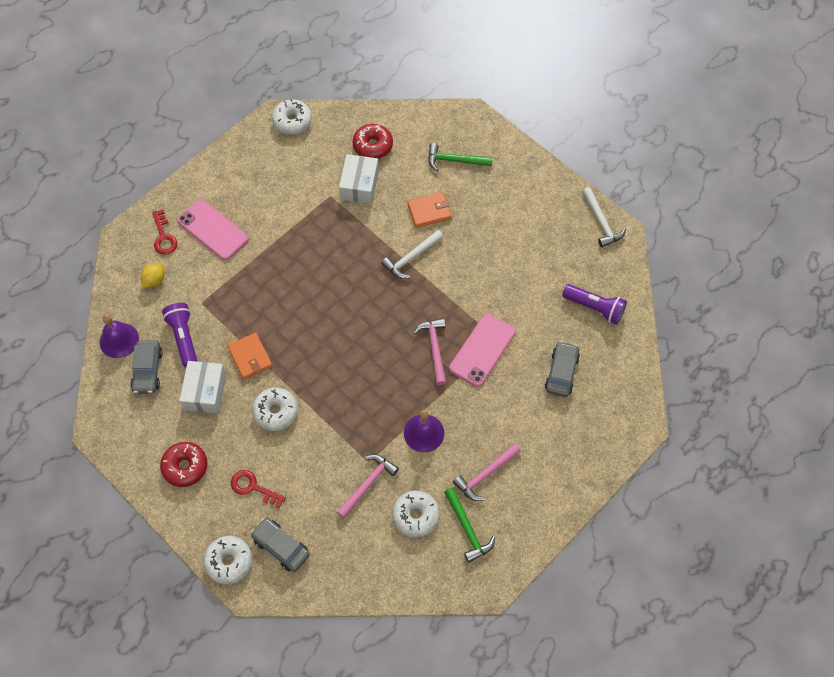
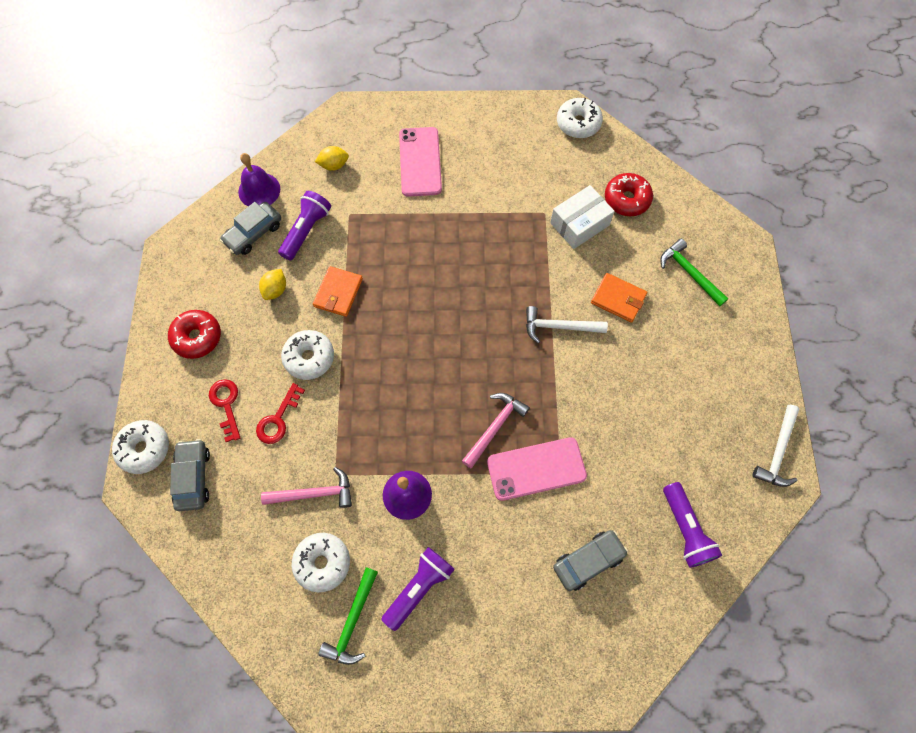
camera: 45 degrees right, 5 degrees up
(163, 237) = (377, 136): red key -> red key (278, 419)
(205, 392) = (275, 290): white box -> yellow lemon
(485, 475) = (419, 587): pink hammer -> purple flashlight

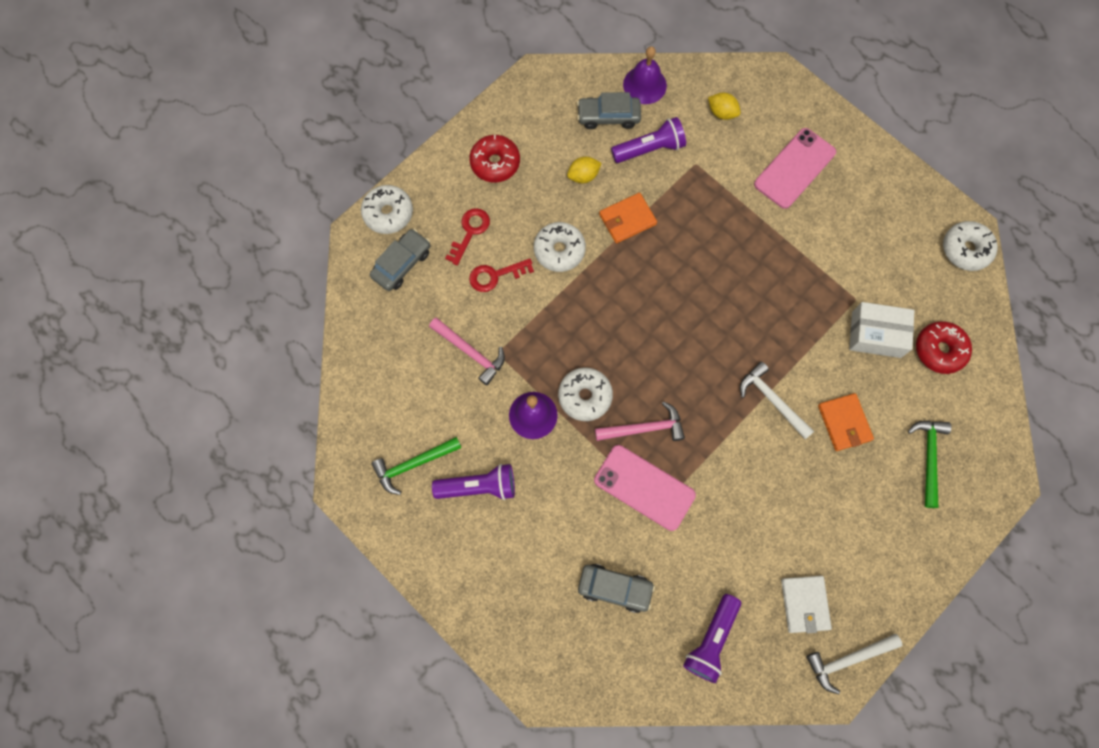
camera: 45 degrees right, 5 degrees up
(322, 563) = (431, 405): white donut -> white donut (585, 396)
(716, 443) = (804, 604): none -> white wallet

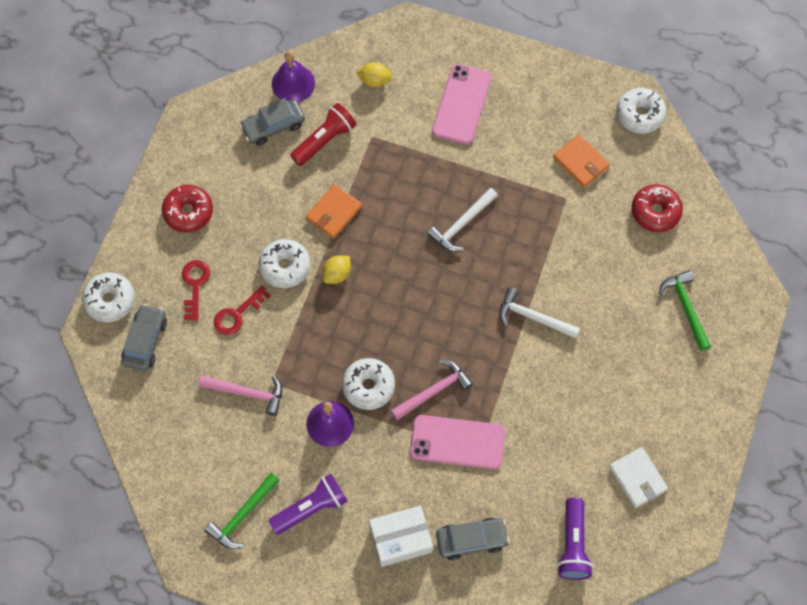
camera: 25 degrees left, 5 degrees down
(583, 176) = (275, 190): yellow lemon -> yellow lemon (337, 274)
(650, 149) = (325, 140): purple flashlight -> red flashlight
(844, 423) = (603, 310): orange wallet -> orange wallet (581, 162)
(848, 659) = (693, 507): white hammer -> white hammer (461, 224)
(876, 334) = (596, 221): white box -> white box (400, 539)

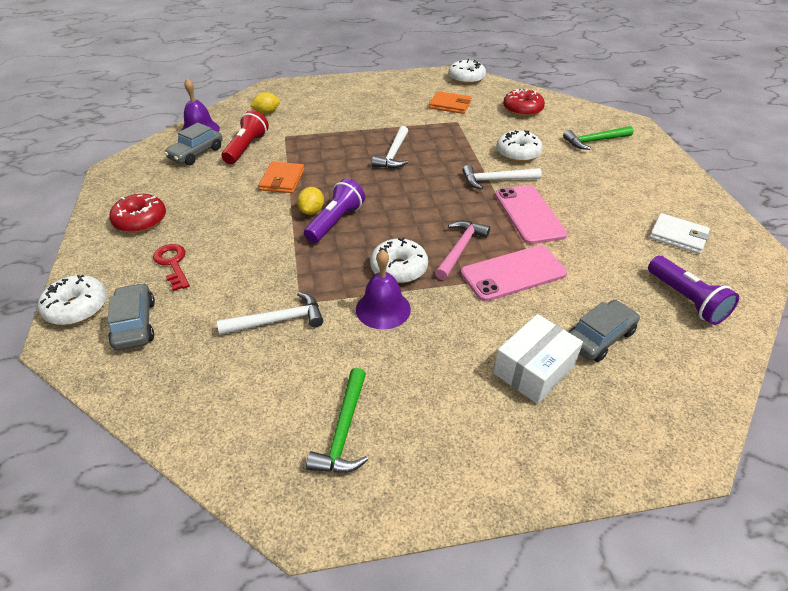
camera: 30 degrees left, 25 degrees down
(237, 314) = (230, 268): red key -> none
(247, 393) = (278, 320): pink hammer -> white hammer
(285, 267) = (259, 222): white donut -> white donut (518, 153)
(311, 508) = (418, 386): purple flashlight -> purple flashlight (335, 222)
(461, 104) = (342, 105): pink phone -> pink phone (529, 214)
(686, 308) = (594, 141): green hammer -> green hammer turned 60 degrees counterclockwise

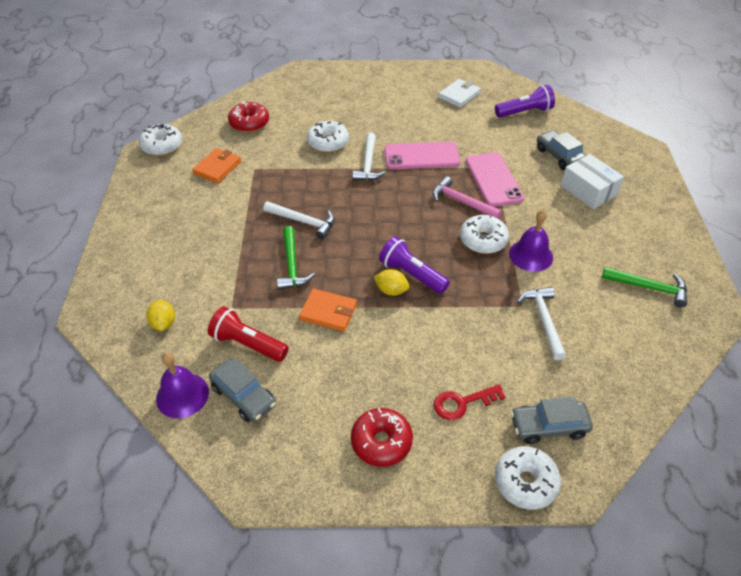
camera: 80 degrees left, 5 degrees up
(594, 141) = (322, 97): green hammer -> green hammer (292, 265)

